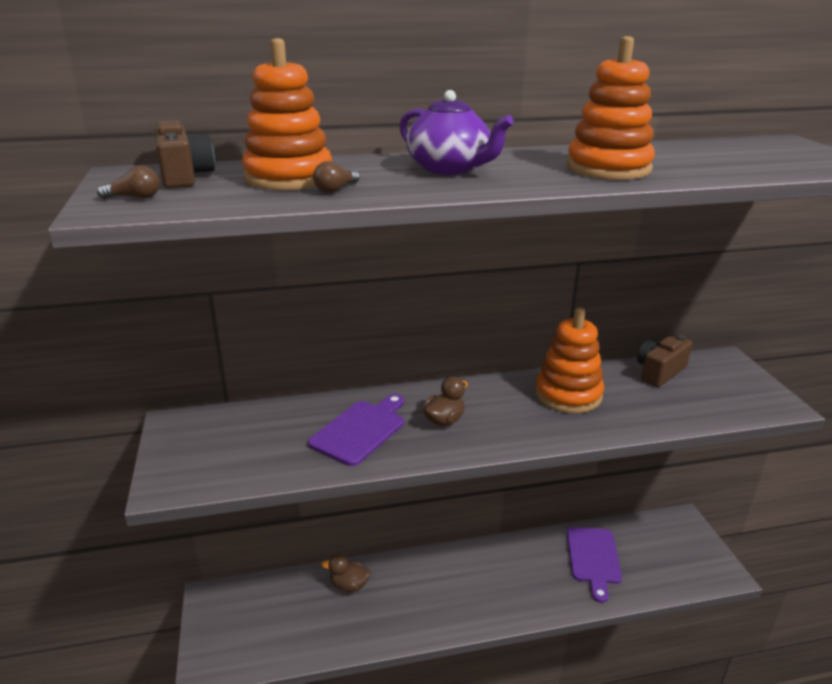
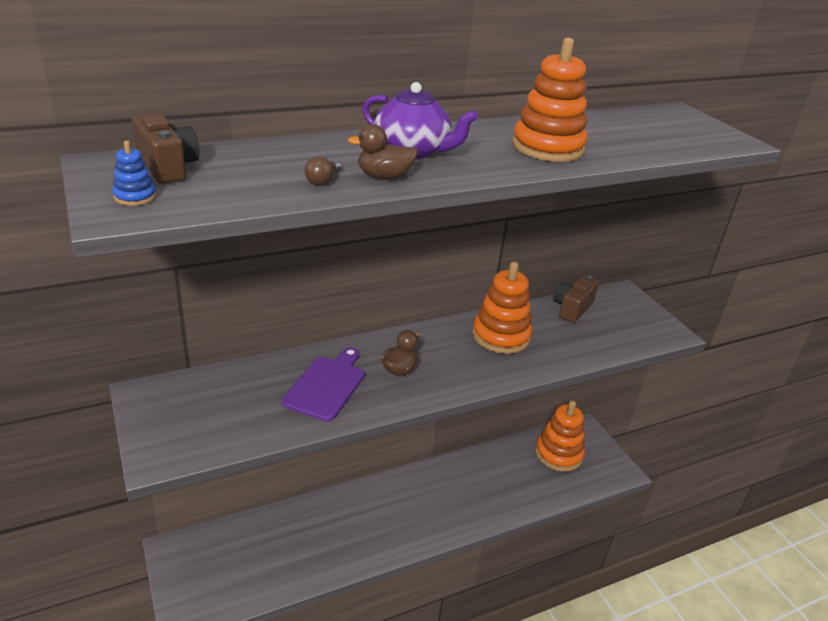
camera: 15 degrees left, 5 degrees up
(135, 197) = (135, 197): brown light bulb -> blue stacking toy
(288, 177) = (271, 166): orange stacking toy -> orange stacking toy (558, 454)
(349, 585) = (304, 521): brown duck -> brown duck (384, 176)
(593, 558) = (515, 471): purple cutting board -> none

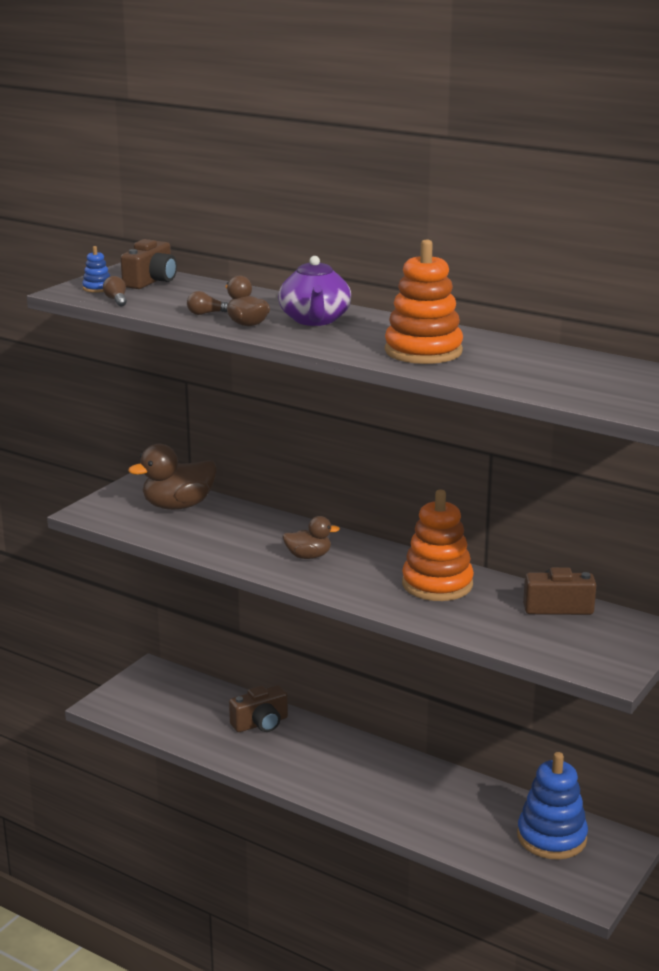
camera: 60 degrees right, 10 degrees down
(199, 202) = (116, 300): none -> brown light bulb
(223, 393) = (178, 506): none -> brown duck
(318, 521) = (260, 723): none -> brown camera
(327, 386) = (242, 536): purple cutting board -> none
(558, 454) = (551, 837): orange stacking toy -> blue stacking toy

